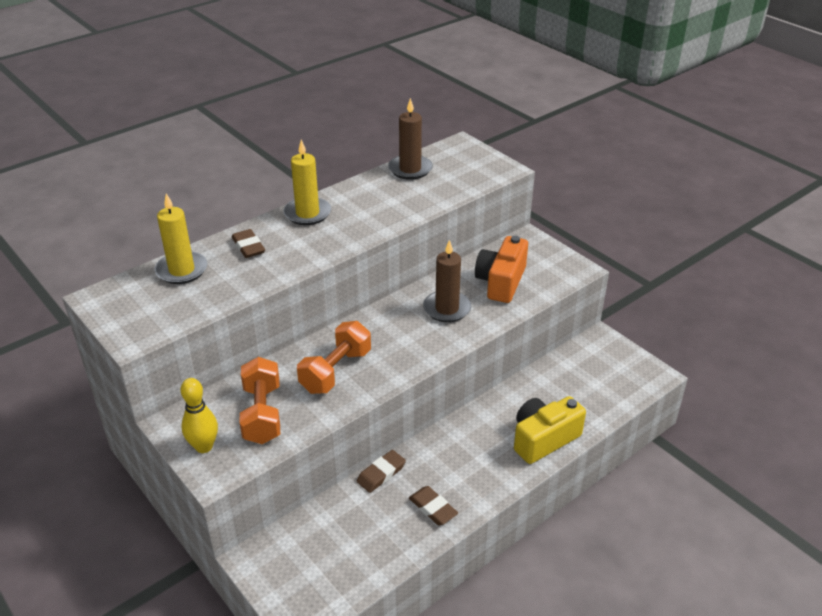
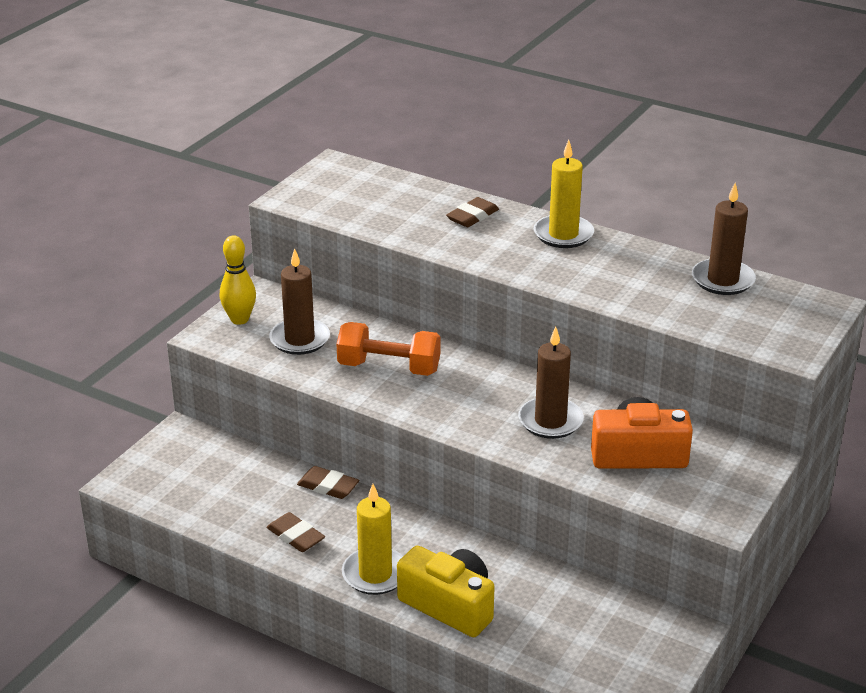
camera: 70 degrees right, 5 degrees down
(181, 270) = (406, 192): yellow candle -> yellow candle (375, 574)
(262, 414) = (299, 339): orange dumbbell -> brown candle
(433, 508) = (295, 536): brown eraser -> brown eraser turned 75 degrees counterclockwise

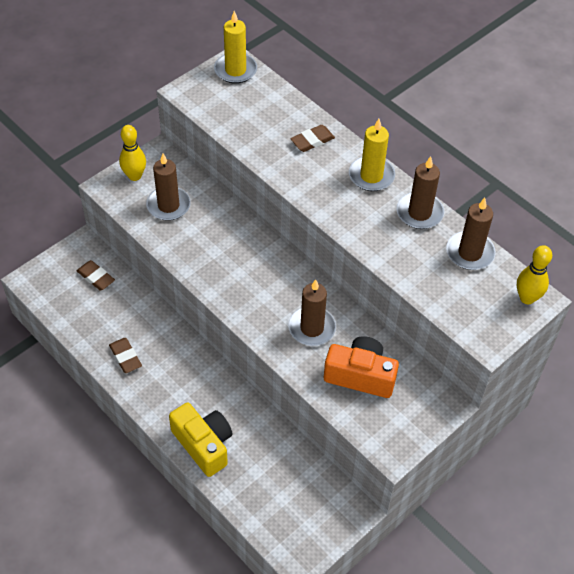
camera: 15 degrees right, 20 degrees up
(328, 486) = (163, 319): brown eraser -> brown eraser (96, 277)
(375, 574) = (165, 404): yellow candle -> yellow candle (235, 70)
(389, 368) = (219, 248): orange dumbbell -> none
(641, 256) = (419, 213): none -> brown candle
(815, 306) = (527, 298): none -> yellow bowling pin

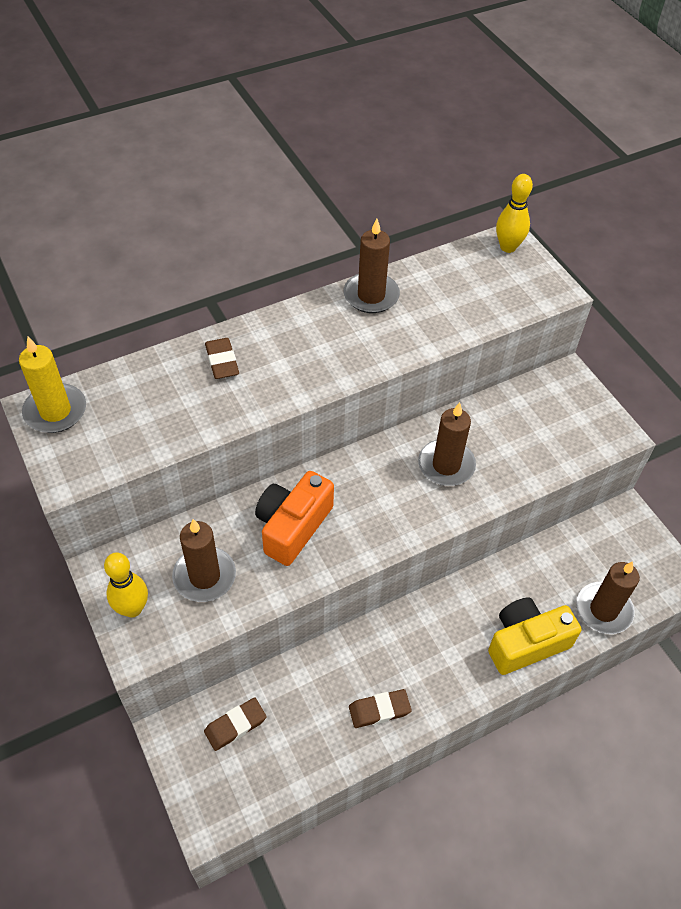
camera: 75 degrees left, 0 degrees up
(360, 375) = (519, 437): orange camera -> orange camera (292, 526)
(371, 176) = (301, 321): yellow candle -> none
(470, 253) = (439, 271): brown candle -> brown candle (603, 610)

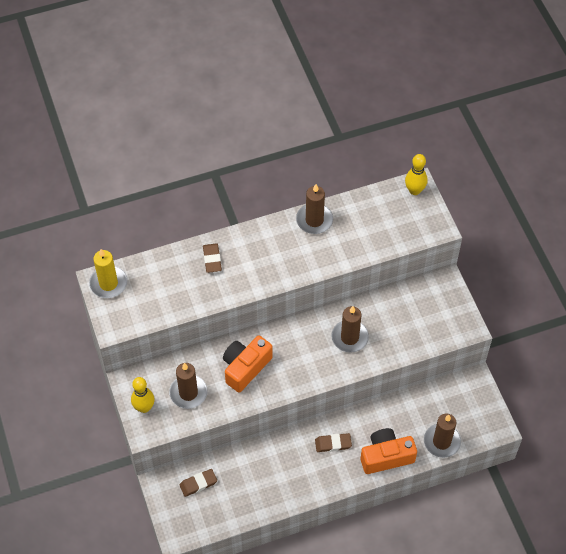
camera: 10 degrees right, 5 degrees up
(379, 710) = (286, 485): brown eraser -> brown eraser (333, 444)
(526, 643) = (386, 456): yellow camera -> orange camera

